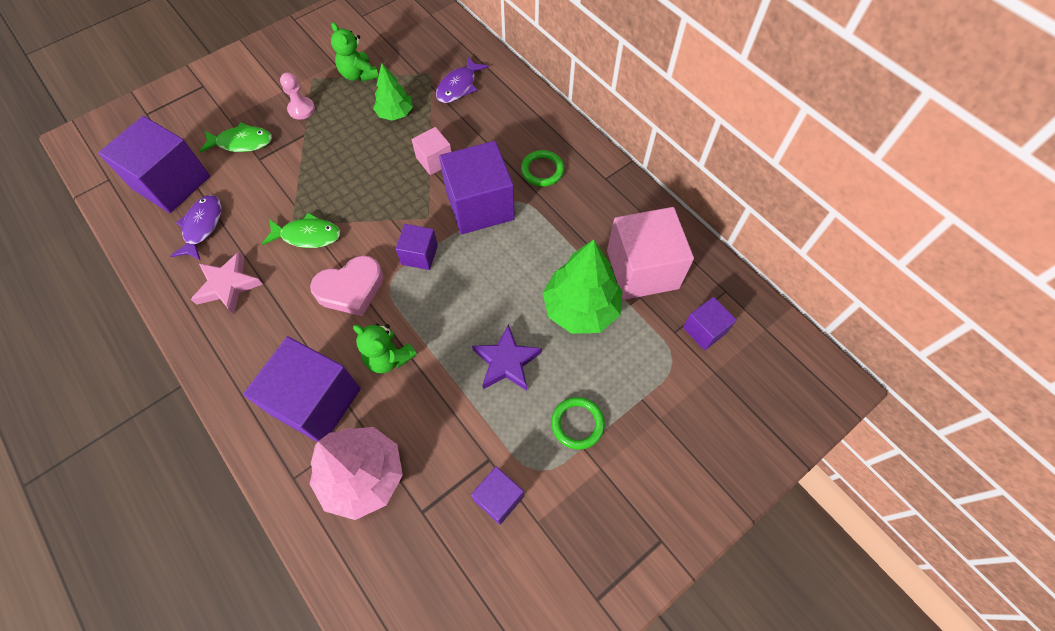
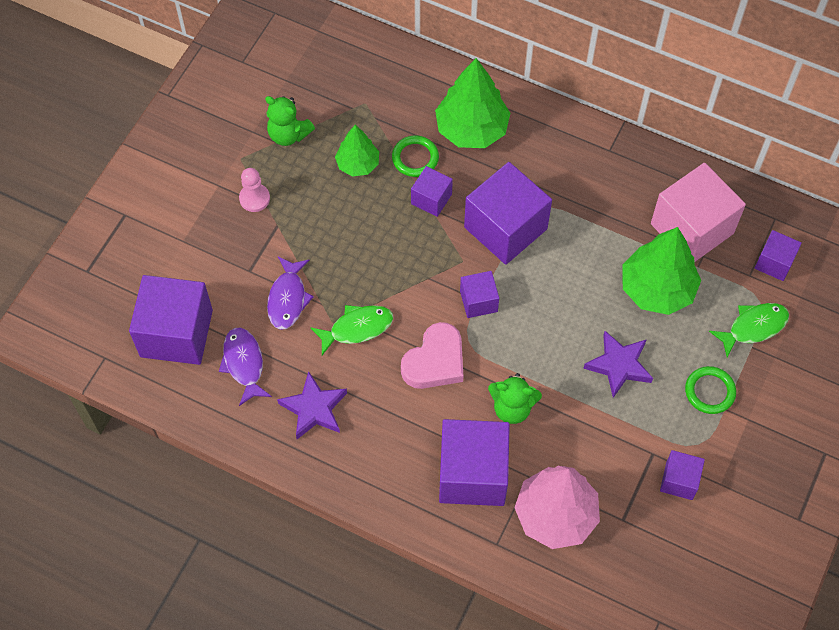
camera: 25 degrees left, 0 degrees up
(228, 285) = (314, 409): pink star -> purple star
(242, 142) = (217, 260): green fish -> green fish (753, 327)
(434, 160) = (431, 199): pink cube -> purple cube
(459, 86) = (404, 107): purple fish -> purple fish (288, 299)
(501, 121) = (472, 129): none -> green tree
(542, 170) = (544, 167): green ring -> green ring (415, 158)

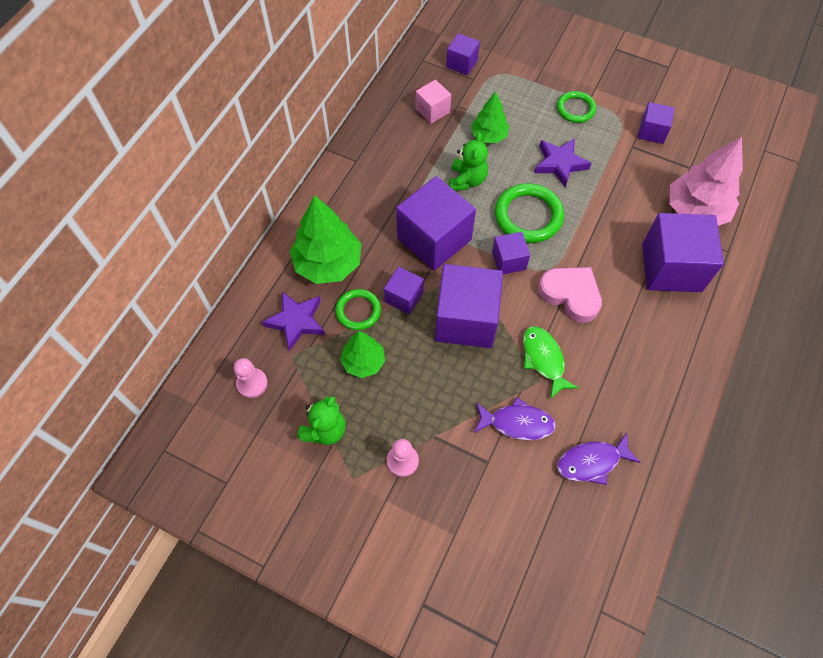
camera: 90 degrees left, 0 degrees up
(176, 333) = (565, 533): purple cube -> purple cube (466, 319)
(314, 409) = (630, 395): purple star -> purple star (296, 321)
(337, 73) = (252, 383): none -> pink pawn
(512, 408) = (607, 238): green teddy bear -> green teddy bear (467, 180)
(540, 325) = (528, 216): none -> green ring
(657, 289) = (489, 136): green tree -> green tree, size x0.59
(692, 228) = (432, 110): pink cube -> pink cube, size x0.51
(753, 327) = (518, 80): green fish -> none

